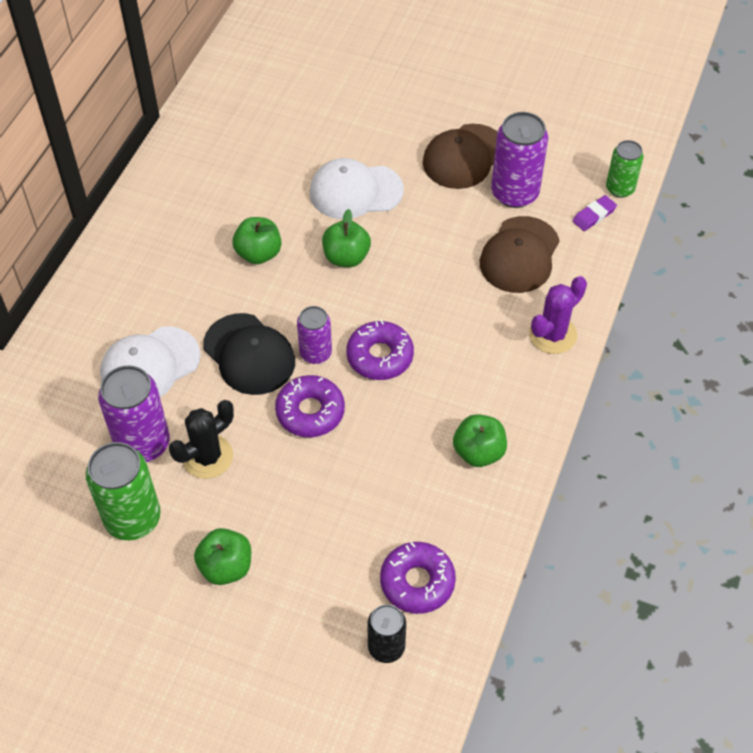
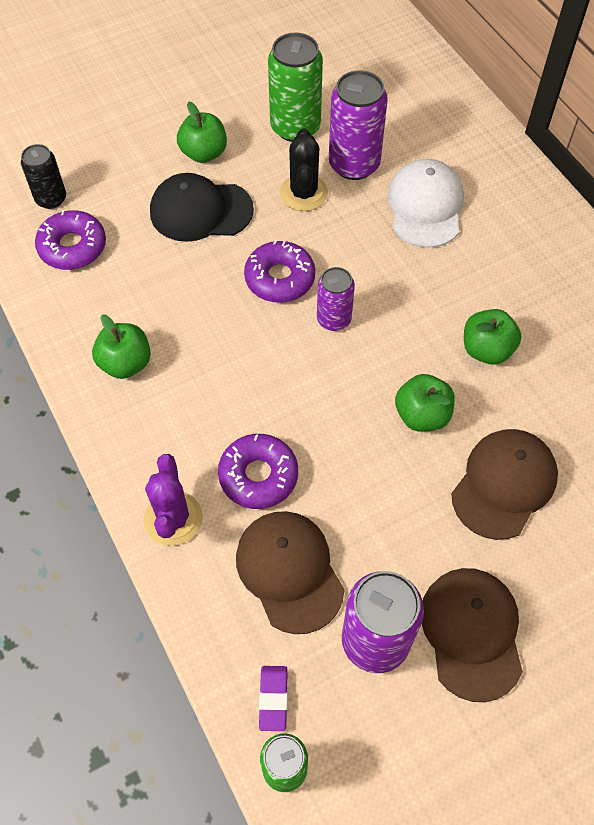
camera: 130 degrees right, 5 degrees up
(249, 354) = (376, 274): black cap -> black cap (201, 211)
(355, 191) = (504, 484): white cap -> brown cap
(380, 356) = (286, 362): purple donut -> purple donut (258, 476)

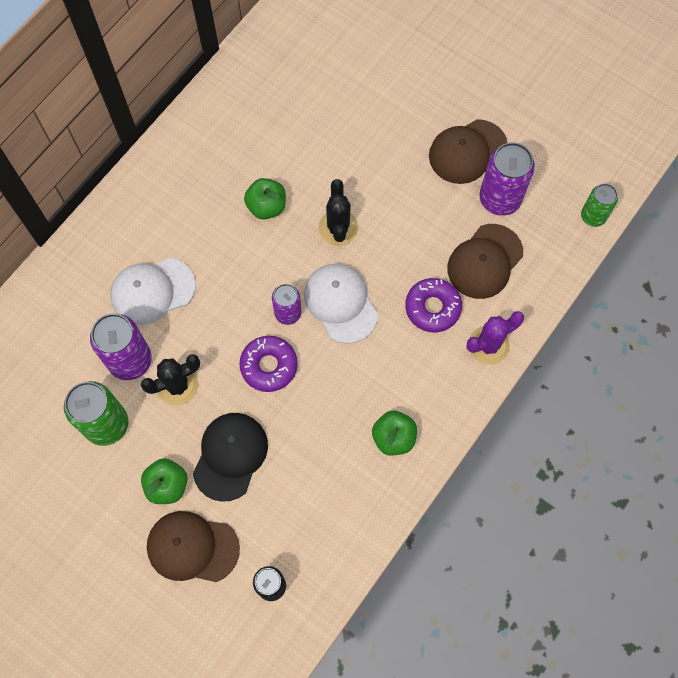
camera: 115 degrees left, 10 degrees up
(72, 247) = (311, 538): purple donut -> none
(201, 211) = (230, 456): black cap -> black cap turned 135 degrees counterclockwise
(273, 699) = (561, 238): purple eraser -> none
(318, 377) = (340, 303): none -> white cap
(422, 415) = (338, 228): green apple -> black cactus
(504, 484) = (364, 164): brown cap -> brown cap (192, 547)

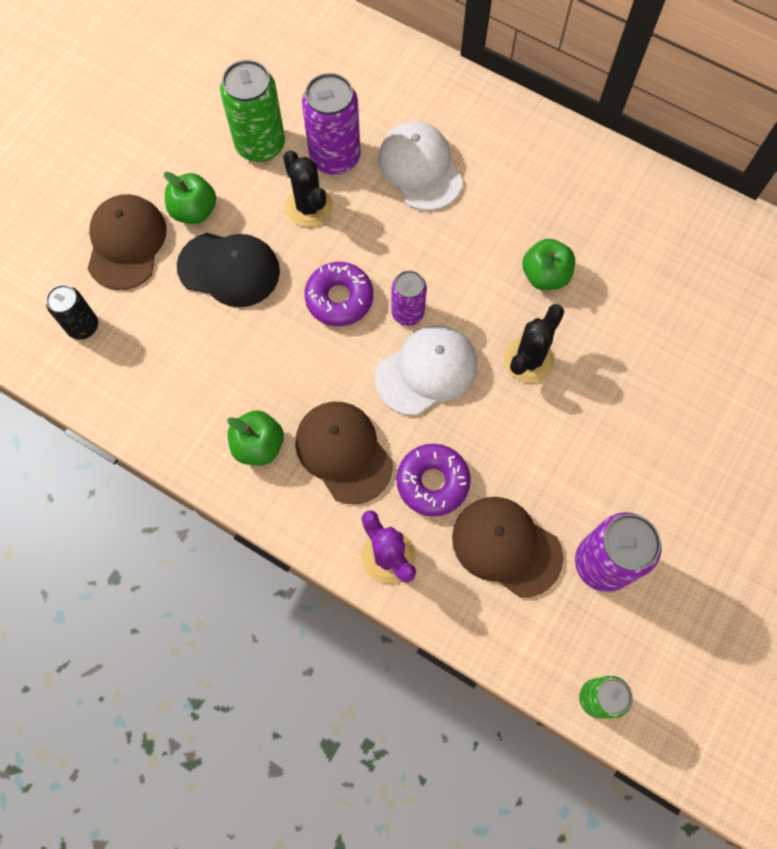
camera: 85 degrees right, 0 degrees up
(338, 228) = (528, 360): black cactus -> black cactus turned 45 degrees counterclockwise
(467, 152) = (667, 516): brown cap -> brown cap (343, 452)

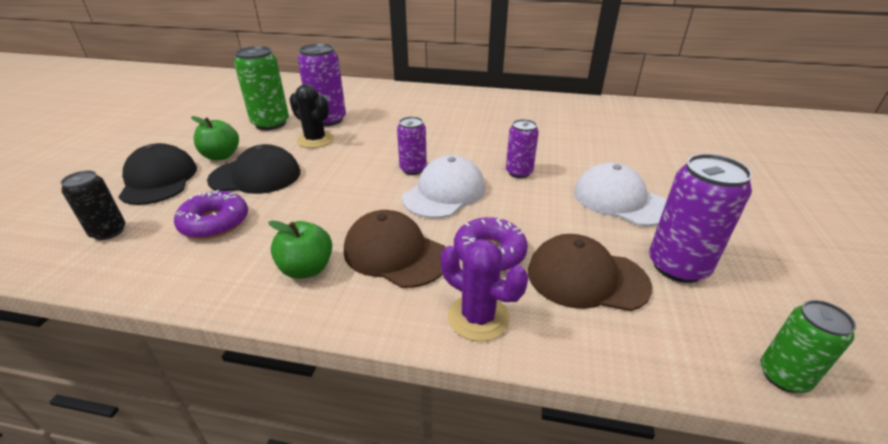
camera: 20 degrees left, 35 degrees down
(126, 243) = (159, 180): brown cap -> black cap
(339, 298) = (355, 173): purple donut -> purple donut (215, 223)
(420, 168) = (389, 115): white cap -> white cap (620, 200)
(528, 360) = (519, 172): black cactus -> purple can
(545, 275) = (501, 137): green apple -> none

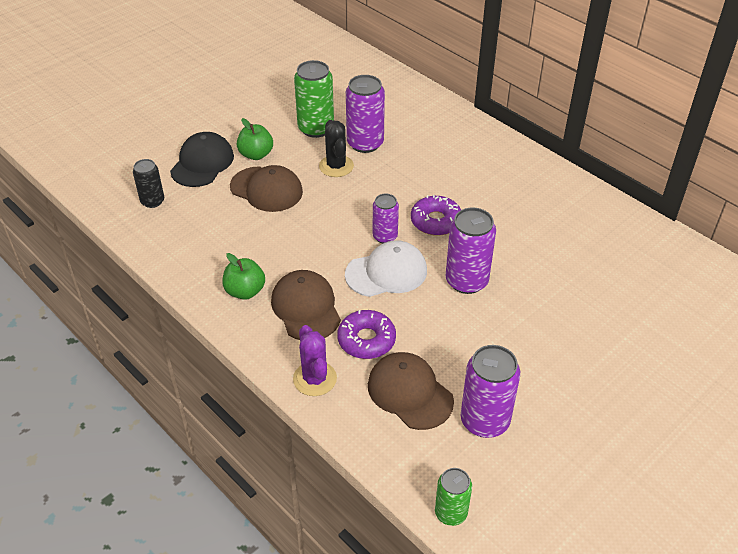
camera: 35 degrees right, 10 degrees up
(215, 223) = (215, 224): purple donut -> purple donut (436, 221)
(256, 176) = (266, 189): black cap -> brown cap
(519, 172) = (466, 281): purple can -> purple can, size x1.64
(620, 200) = (517, 349): white cap -> none

